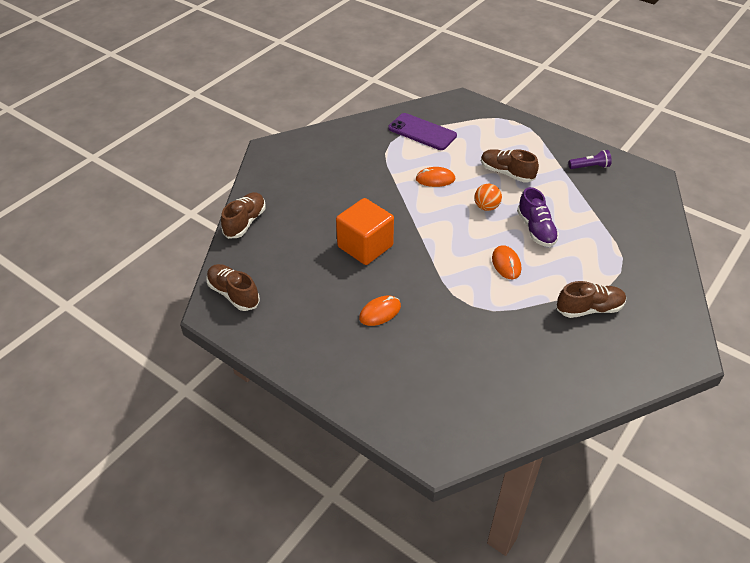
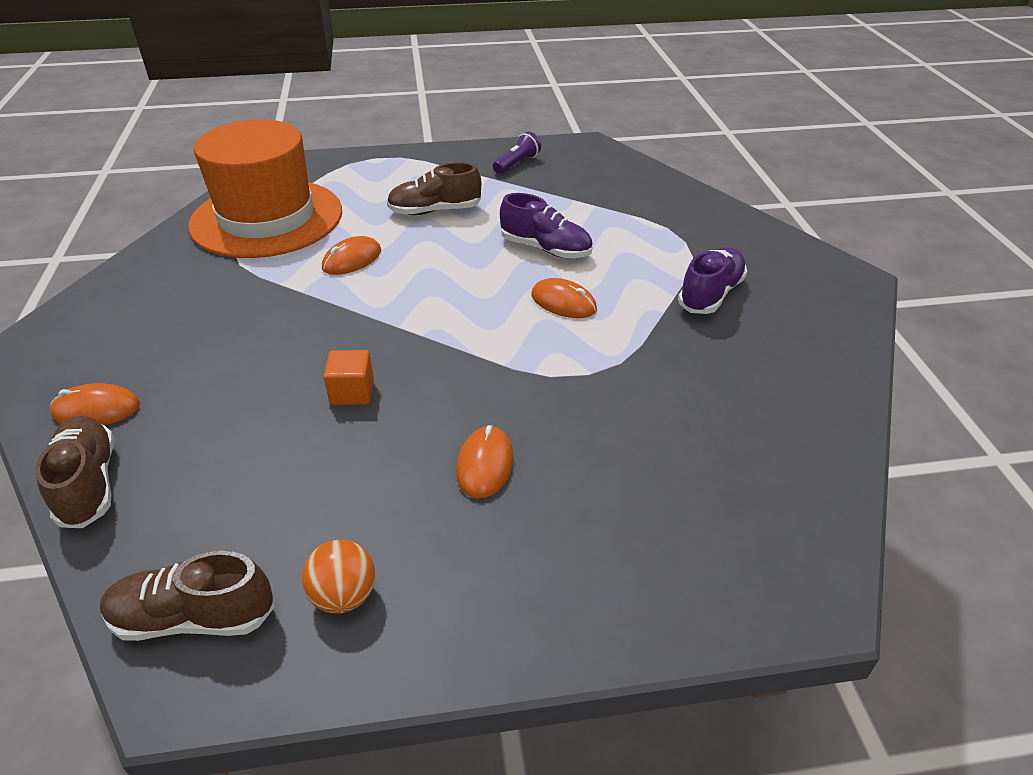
camera: 45 degrees left, 5 degrees down
(272, 192) = (96, 409): none -> orange mouse
(365, 246) = (352, 392): orange cube -> orange cube, size x0.51
(422, 132) = (267, 218): purple phone -> orange hat
(486, 207) = (458, 256): orange ball -> orange ball (344, 596)
(589, 309) = (710, 294): brown shoe -> purple shoe

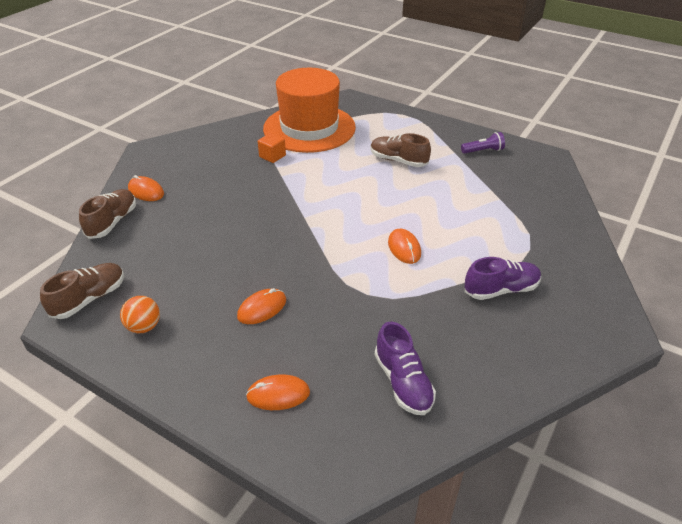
camera: 40 degrees right, 0 degrees up
(194, 617) = (89, 299): brown shoe -> brown shoe turned 90 degrees clockwise
(352, 259) = (323, 170): orange mouse -> orange mouse (278, 394)
(352, 392) = (246, 239): orange cube -> orange cube (272, 156)
(546, 249) = (433, 212): purple shoe -> purple shoe (403, 382)

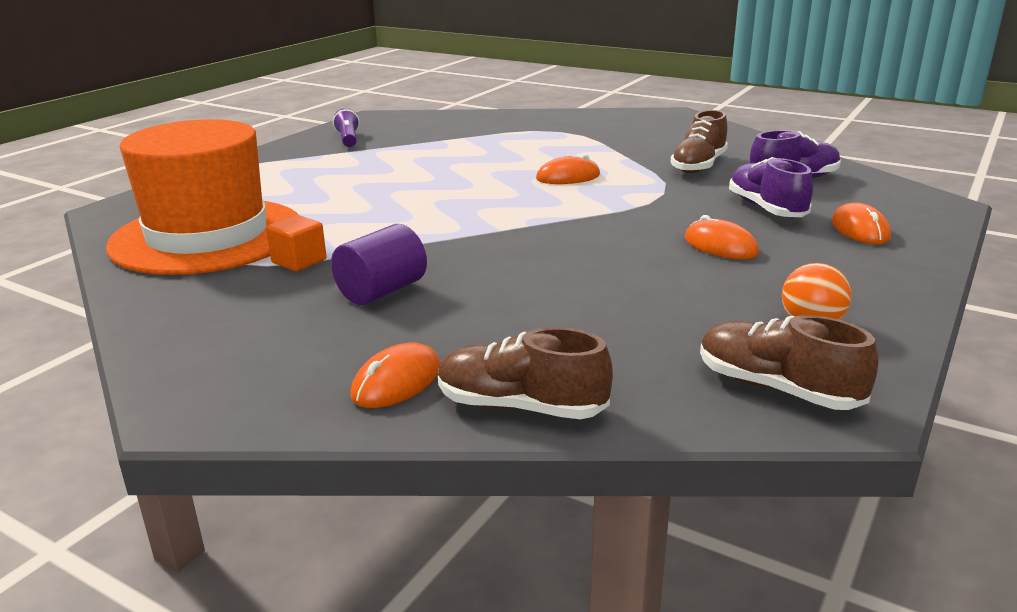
camera: 90 degrees left, 15 degrees down
(231, 182) = (382, 291): none -> purple cylinder
(398, 160) = (355, 178): brown shoe -> brown shoe (698, 166)
(501, 289) = (631, 143): purple shoe -> purple shoe (766, 208)

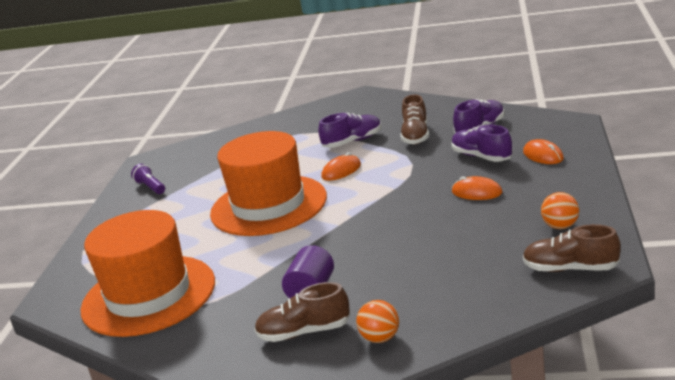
camera: 20 degrees left, 0 degrees up
(299, 261) = (235, 290): orange cube -> none
(396, 381) = (380, 338): orange mouse -> orange ball
(445, 188) = (268, 205): none -> orange hat
(521, 407) = (458, 326): brown shoe -> brown shoe (304, 332)
(614, 153) = (352, 141): none -> purple shoe

